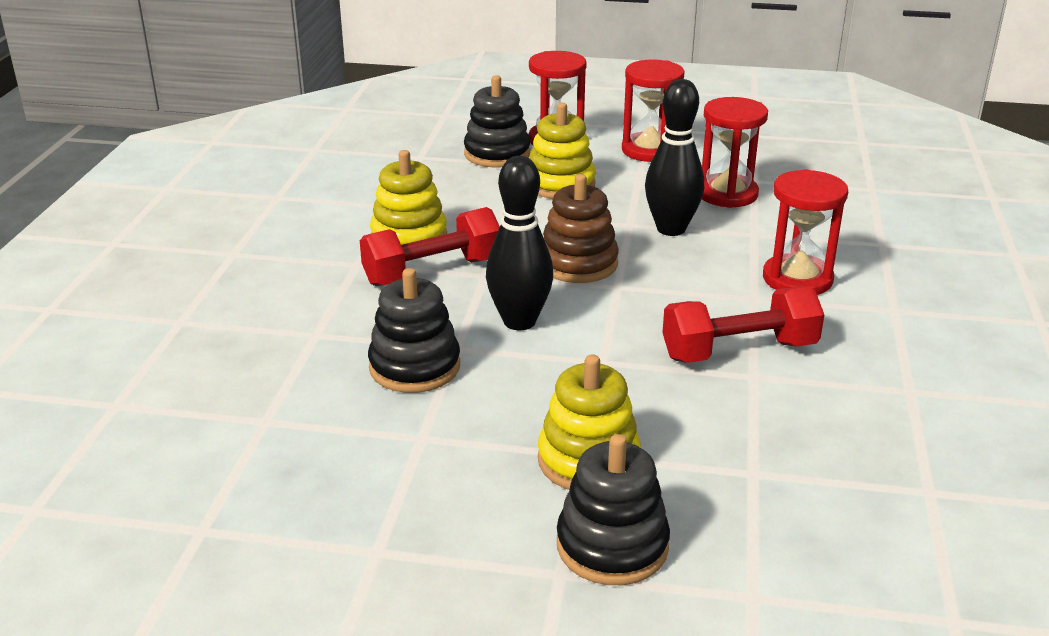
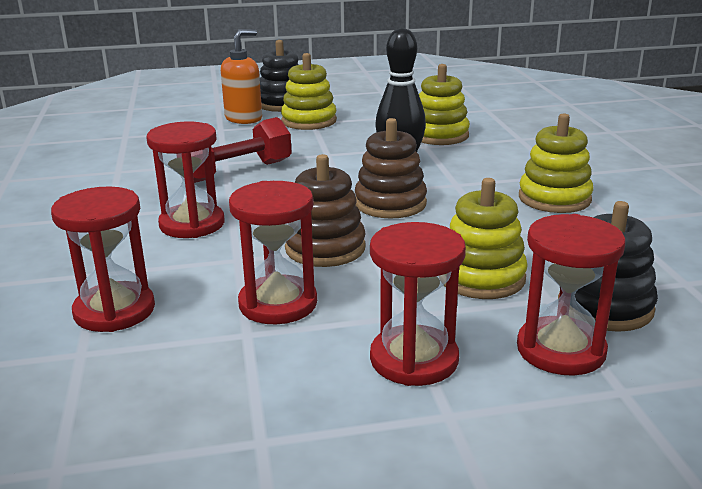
camera: 160 degrees right, 5 degrees down
(415, 367) = (439, 135): black stacking toy -> yellow stacking toy
(432, 272) = (498, 179): red dumbbell -> none
(671, 229) = (325, 248): black bowling pin -> brown stacking toy
(705, 501) = (244, 119): none -> orange soap dispenser
(856, 211) = (114, 310): none -> red hourglass

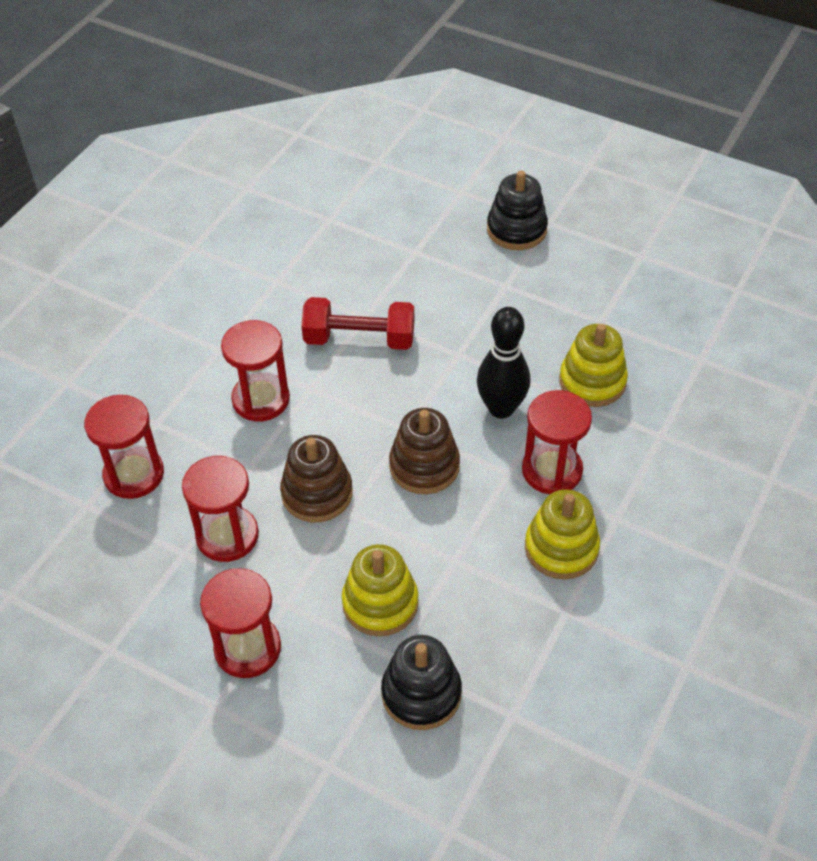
camera: 40 degrees right, 25 degrees up
(244, 119) = (453, 242): orange soap dispenser -> none
(309, 121) = (505, 281): yellow stacking toy -> none
(561, 350) = (339, 708): red hourglass -> red hourglass (552, 470)

